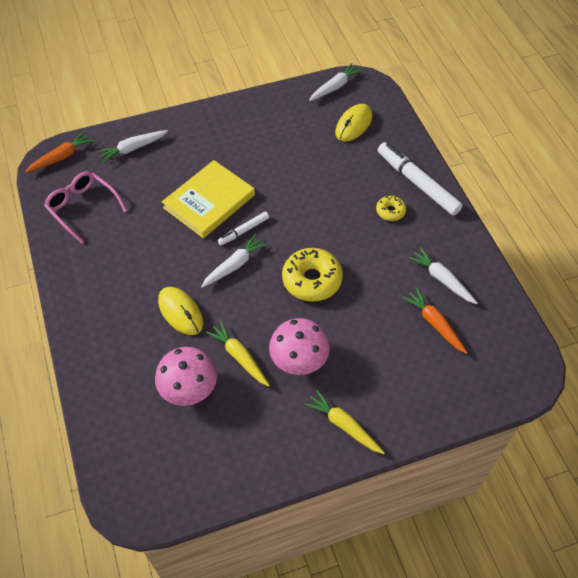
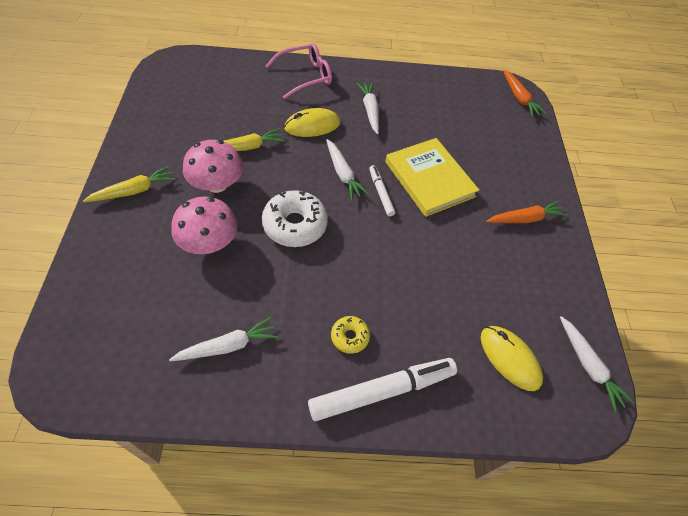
camera: 105 degrees right, 0 degrees up
(82, 207) = (453, 97): pink glasses -> pink glasses (305, 76)
(133, 149) = (518, 144): white carrot -> white carrot (370, 111)
(188, 388) = (238, 111): pink mushroom -> pink mushroom (209, 242)
(312, 280) = (295, 225): yellow donut -> white donut
(434, 323) = (179, 310): orange carrot -> orange carrot (525, 219)

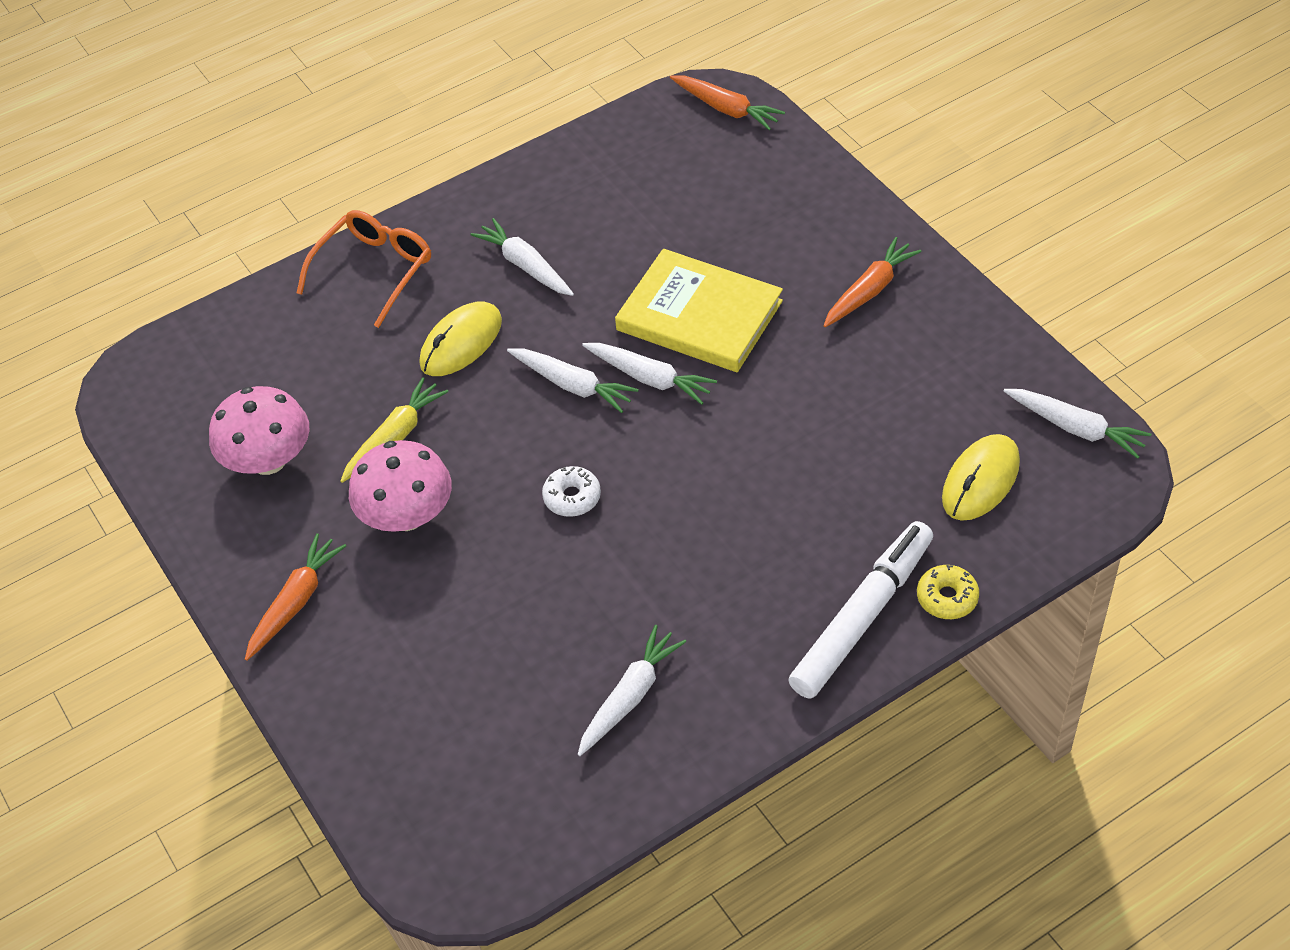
camera: 25 degrees left, 5 degrees down
(134, 191) = (296, 602): yellow carrot -> orange carrot
(209, 242) = (477, 596): pink mushroom -> pink mushroom (268, 460)
(295, 225) = (572, 497): white donut -> white donut, size x0.53
(305, 76) = (374, 270): pink glasses -> orange glasses
(350, 337) = (771, 584): yellow donut -> yellow donut (947, 598)
(381, 193) = (649, 378): white marker -> white carrot
(509, 358) = (980, 480): yellow mouse -> yellow mouse turned 75 degrees counterclockwise

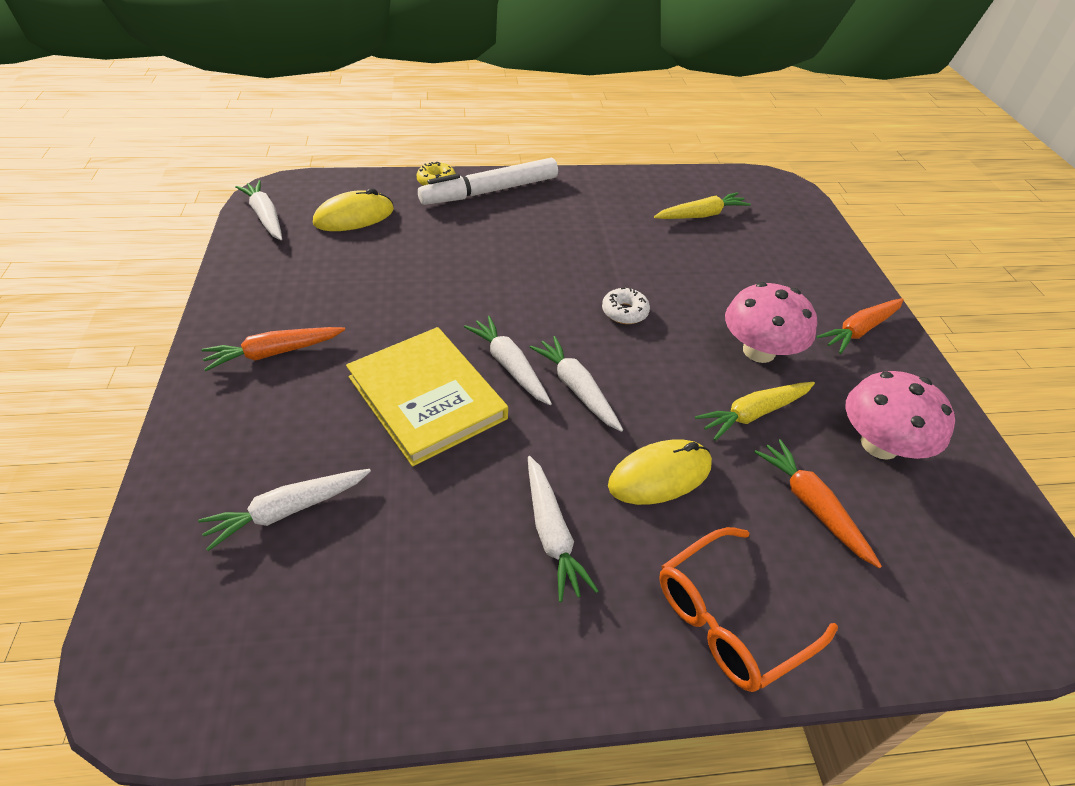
camera: 160 degrees left, 5 degrees down
(548, 724) = (701, 215): none -> yellow carrot
(630, 696) = (647, 209): white carrot -> white carrot (287, 510)
(726, 109) = (155, 648): orange carrot -> orange carrot (812, 506)

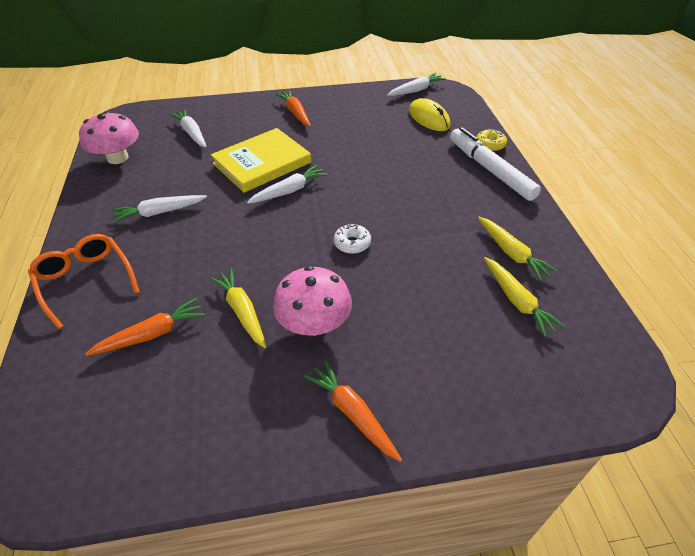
camera: 90 degrees right, 0 degrees up
(576, 389) = (269, 220): white carrot -> none
(635, 205) = (511, 253): none -> yellow carrot
(660, 475) = (191, 256): yellow mouse -> none
(879, 444) = (202, 393): pink mushroom -> pink mushroom (117, 158)

